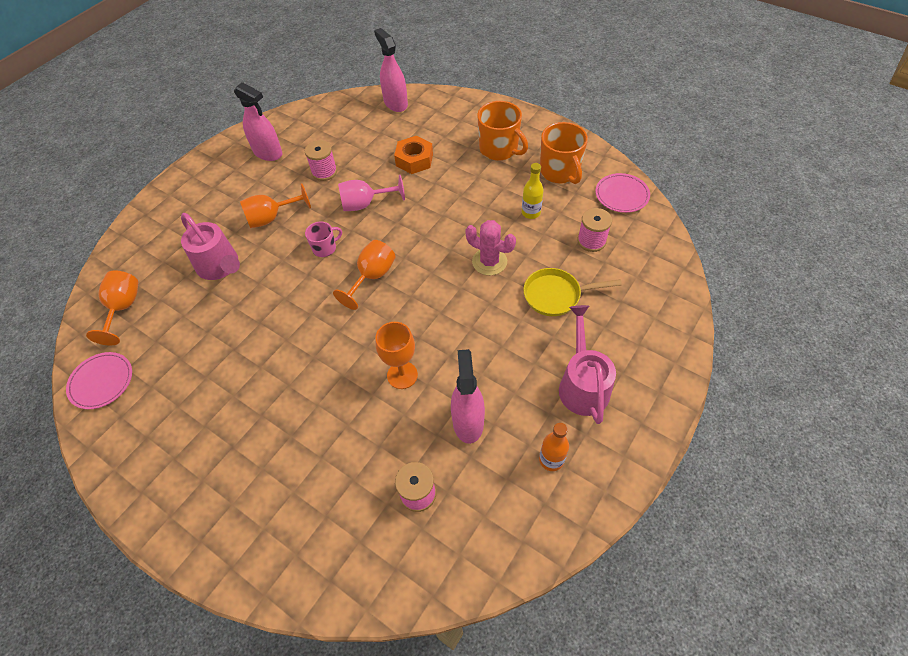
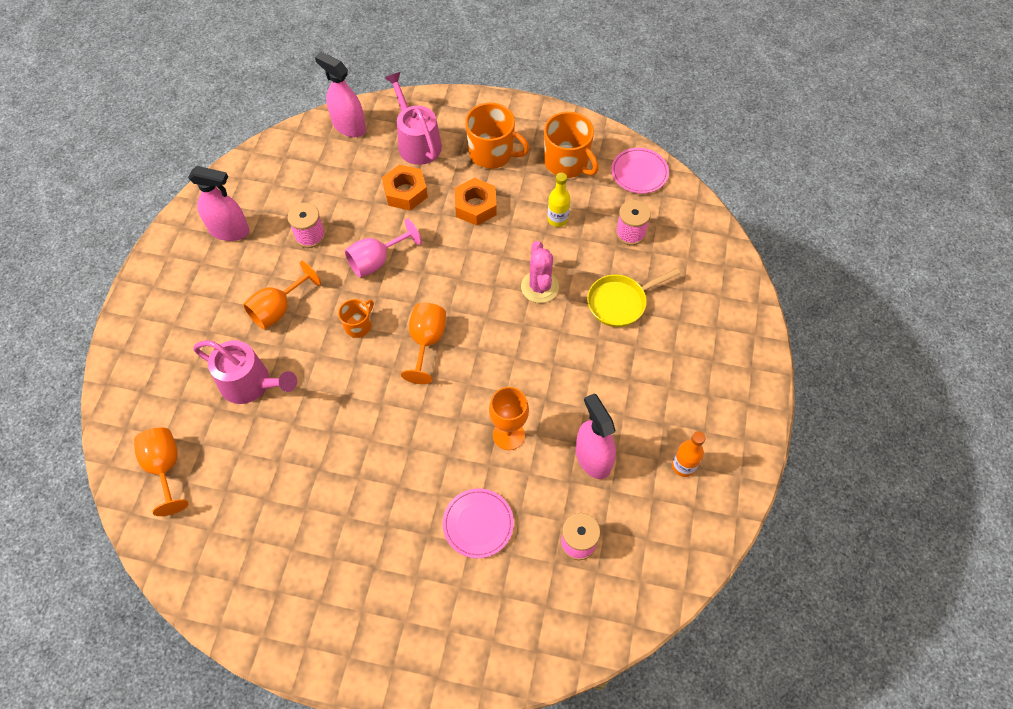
camera: 25 degrees left, 5 degrees up
(101, 382) = (191, 555): pink plate -> pink plate (478, 524)
(325, 248) = (358, 326): pink mug -> orange mug
(466, 185) = (475, 206): none -> orange nut
(489, 262) = (539, 287): pink cactus -> pink cactus turned 75 degrees clockwise
(582, 384) = (681, 384): pink watering can -> pink watering can (417, 142)

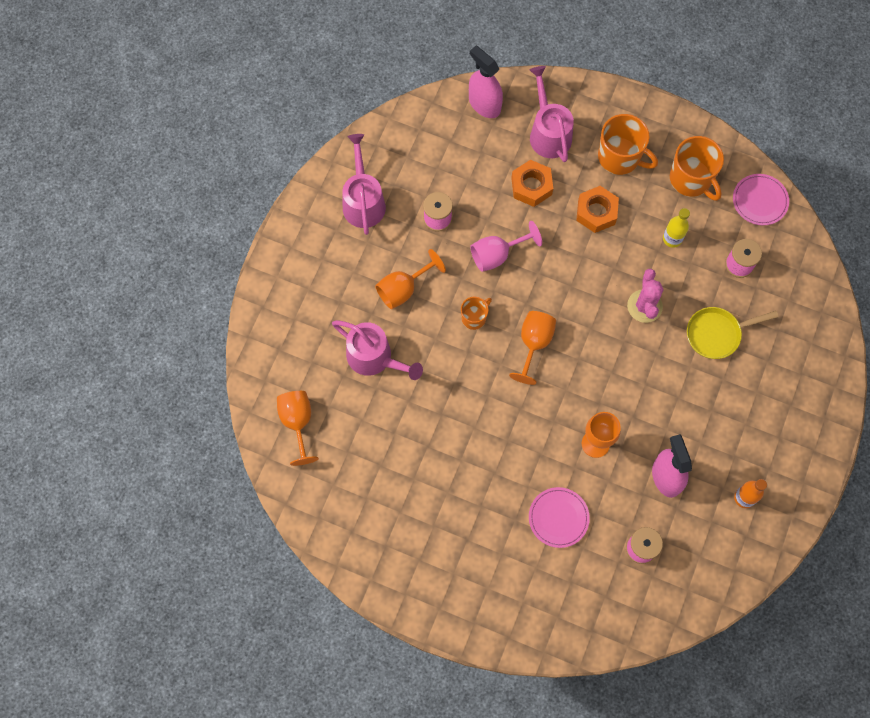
camera: 10 degrees right, 10 degrees up
(229, 230) = (363, 201): pink spray bottle -> pink watering can

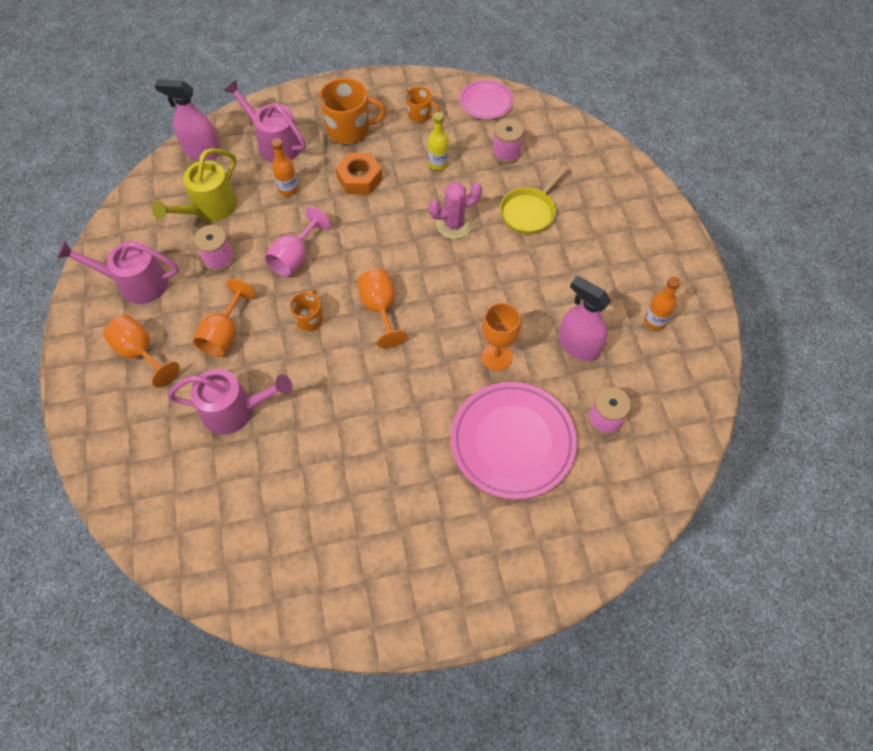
camera: 35 degrees left, 10 degrees down
(297, 423) = (192, 520): orange goblet -> orange goblet (141, 353)
(363, 201) = (135, 283): pink watering can -> pink watering can turned 45 degrees counterclockwise
(457, 165) = (209, 208): none -> yellow watering can
(531, 186) = (288, 189): orange nut -> orange bottle
(558, 518) = (512, 441): pink plate -> pink plate, size x1.82
(644, 306) = (454, 225): pink cactus -> pink cactus turned 75 degrees counterclockwise
(691, 179) = (420, 115): orange mug -> orange mug, size x0.56

